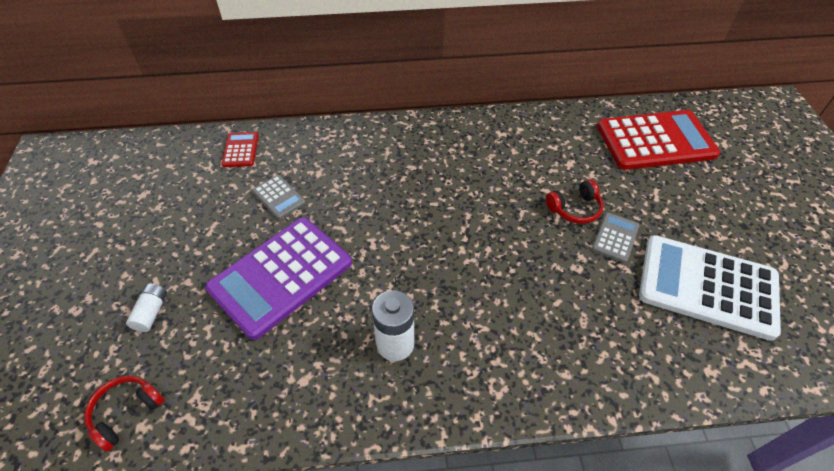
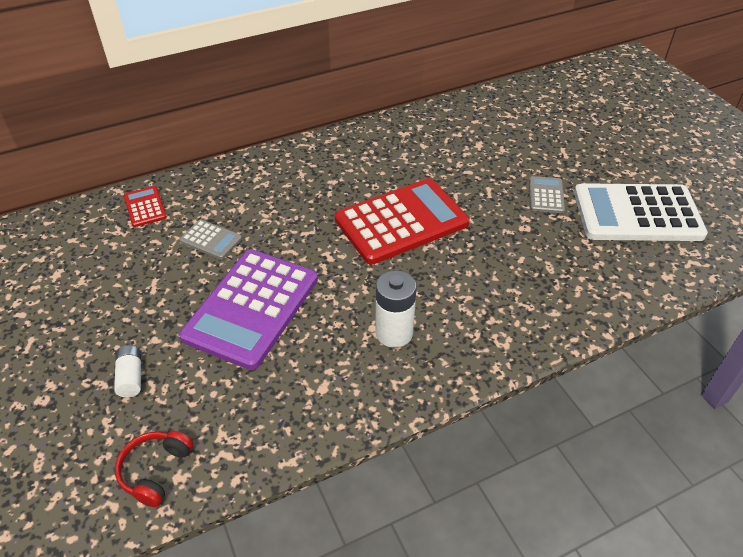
camera: 20 degrees left, 5 degrees down
(575, 209) = (501, 181): red headphones -> none
(655, 141) = (544, 109): red calculator -> red calculator (401, 222)

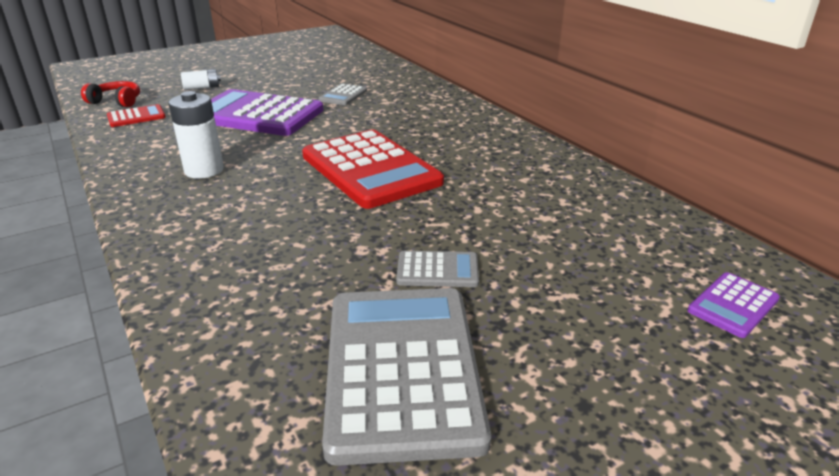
camera: 85 degrees right, 15 degrees down
(145, 207) = (384, 73): red calculator -> red calculator (136, 117)
(563, 102) = (733, 305): none -> purple calculator
(637, 213) = (402, 368): white calculator -> grey calculator

